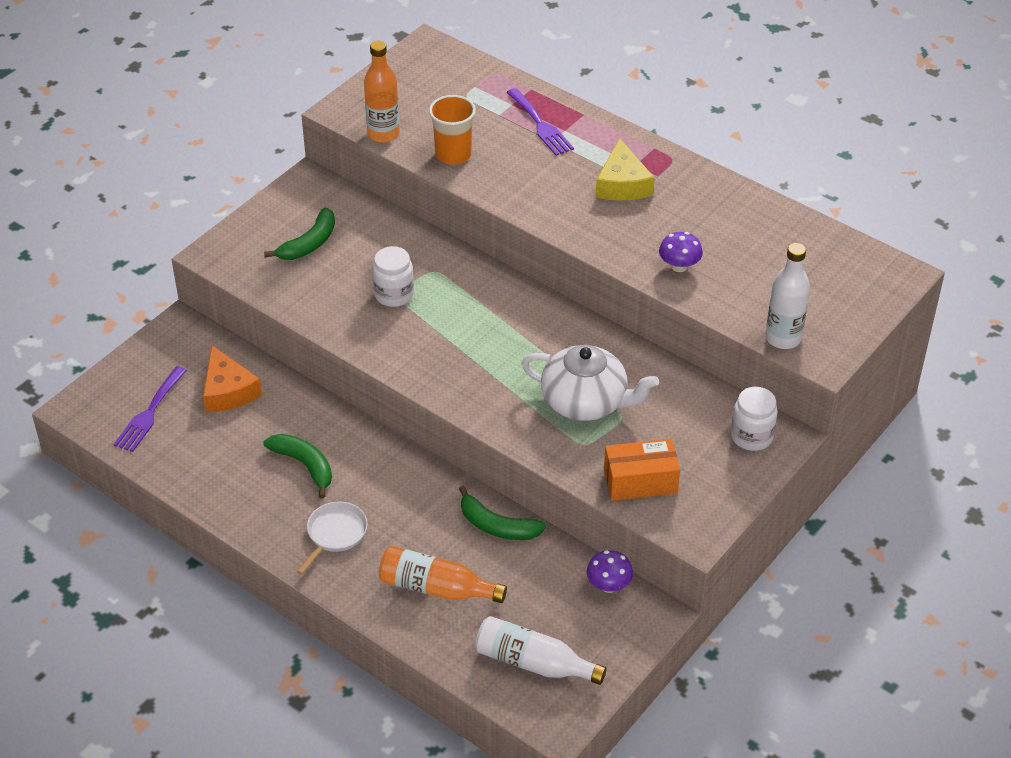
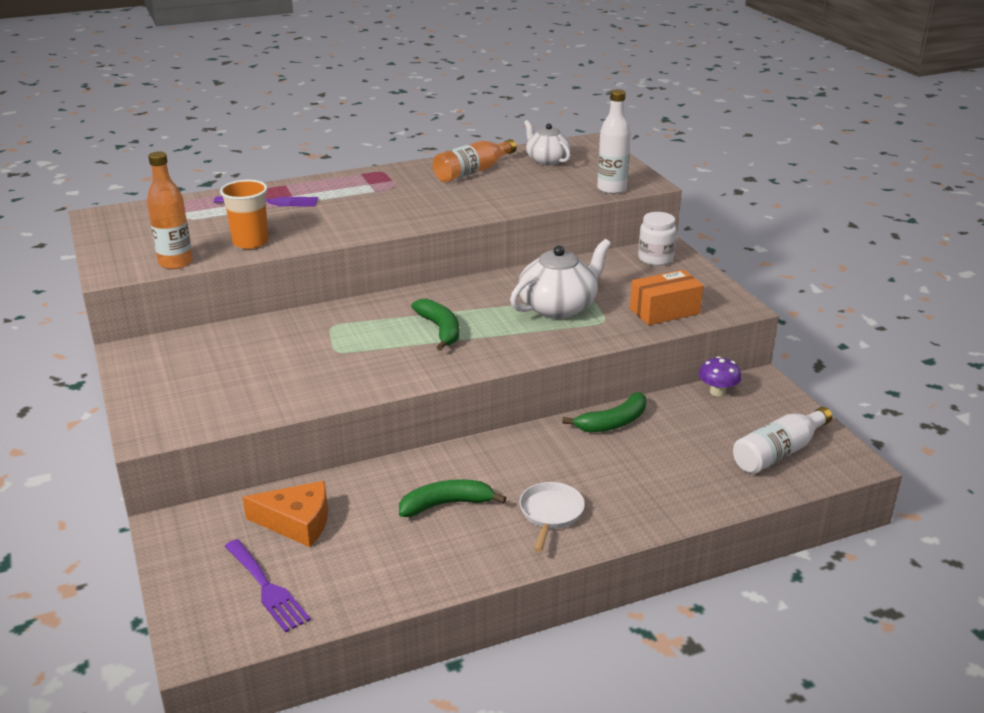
camera: 60 degrees left, 15 degrees down
(309, 244) = (212, 375): green banana -> green banana (440, 330)
(335, 534) = (550, 514): white pan -> white pan turned 45 degrees clockwise
(394, 294) = (335, 352): white jar -> none
(436, 588) = (660, 476): orange bottle -> orange bottle (472, 172)
(622, 184) = (383, 193): yellow cheese -> none
(640, 481) = (664, 311): orange box -> orange box turned 45 degrees clockwise
(679, 266) = (498, 199): purple mushroom -> none
(814, 261) = (547, 160): none -> white teapot

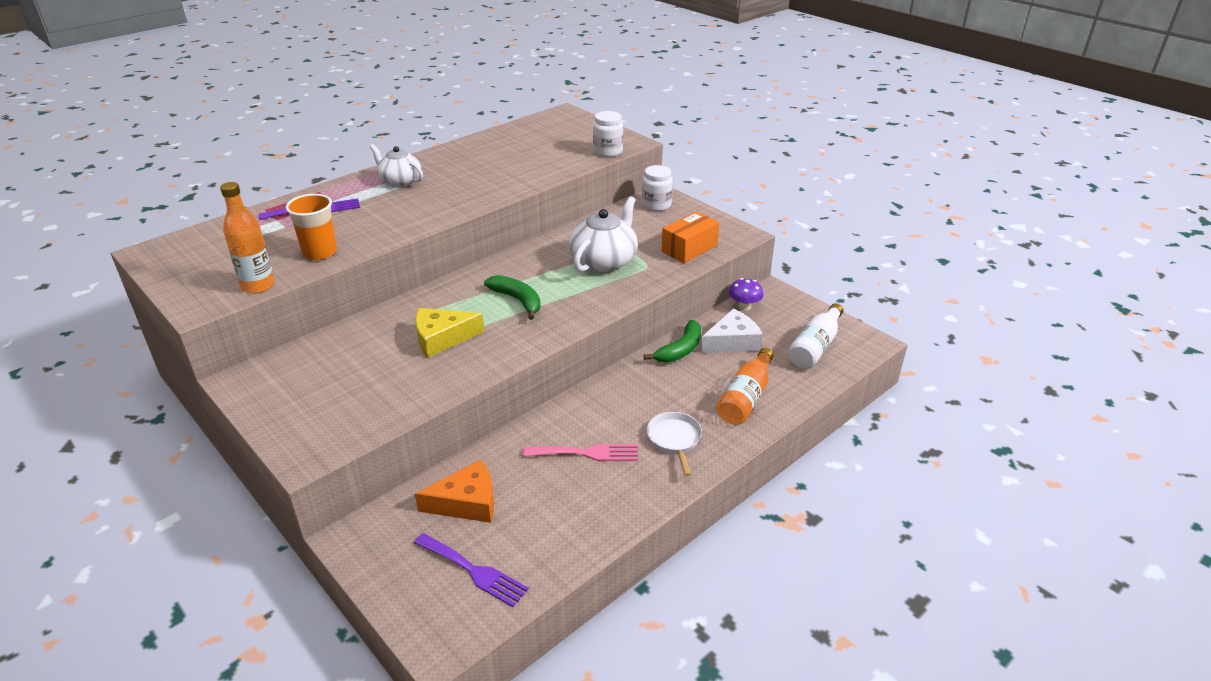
camera: 20 degrees left, 5 degrees up
(340, 352) = (442, 338): none -> yellow cheese
(446, 504) = (586, 453): green banana -> pink fork
(472, 172) = (482, 153): orange bottle -> orange bottle (745, 398)
(547, 160) = (539, 134): white teapot -> white teapot (400, 181)
(611, 189) = (608, 151): white bottle -> white jar
(680, 426) = (732, 342): none -> white cheese

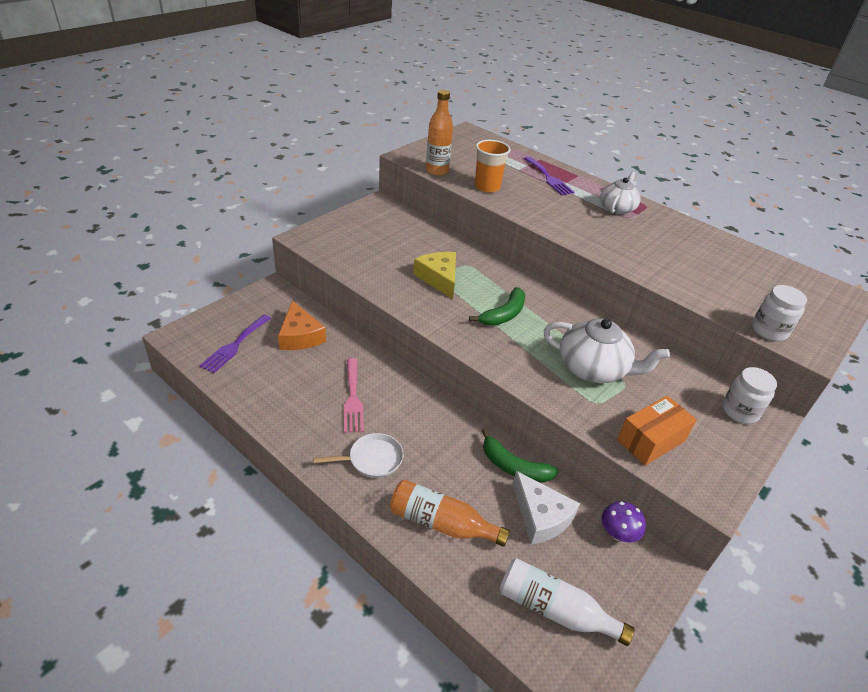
camera: 80 degrees right, 5 degrees up
(689, 248) = (651, 440): orange box -> orange box turned 75 degrees counterclockwise

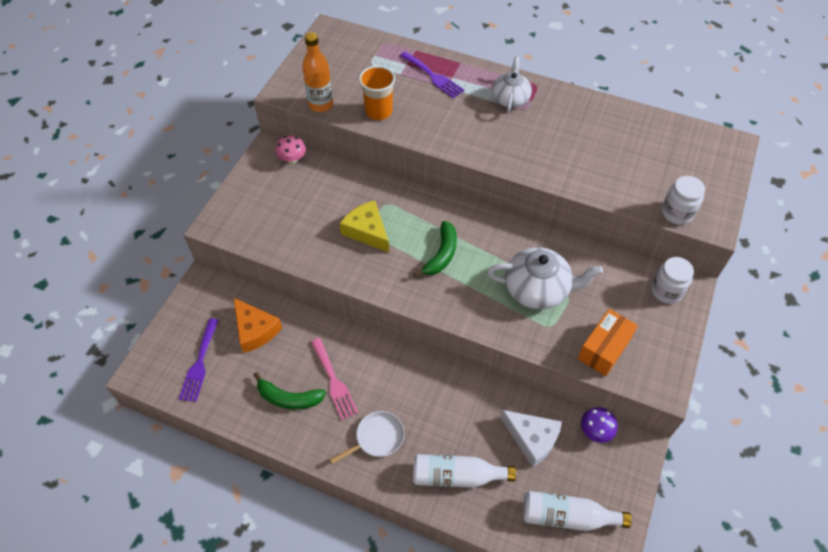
camera: 15 degrees left, 15 degrees up
(396, 214) = (292, 159): none -> pink mushroom
(441, 523) = (457, 476): orange bottle -> white bottle
(513, 467) = (495, 400): green banana -> green banana (288, 398)

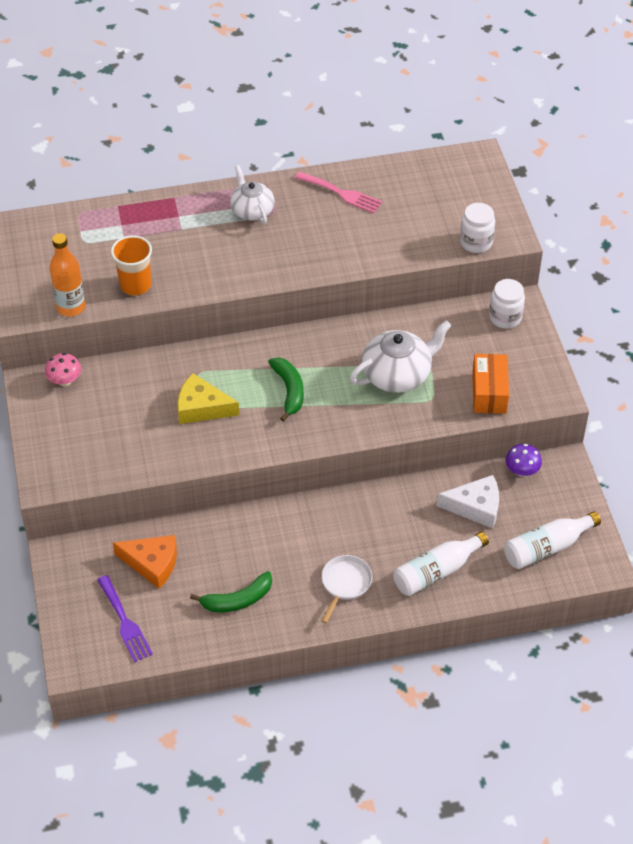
camera: 35 degrees left, 5 degrees down
(334, 381) = (267, 562): pink fork -> pink fork (341, 193)
(433, 76) = (159, 224): purple fork -> none

